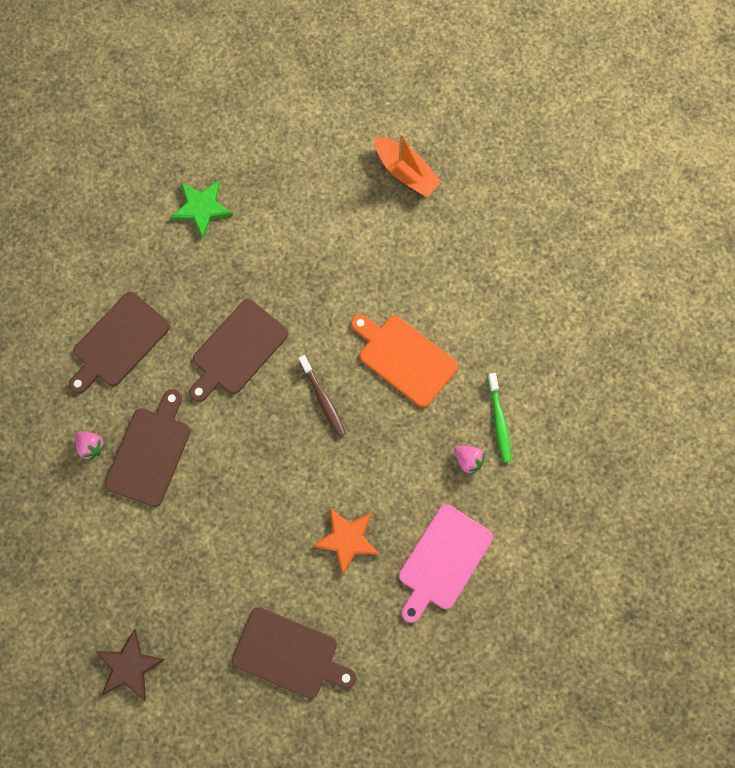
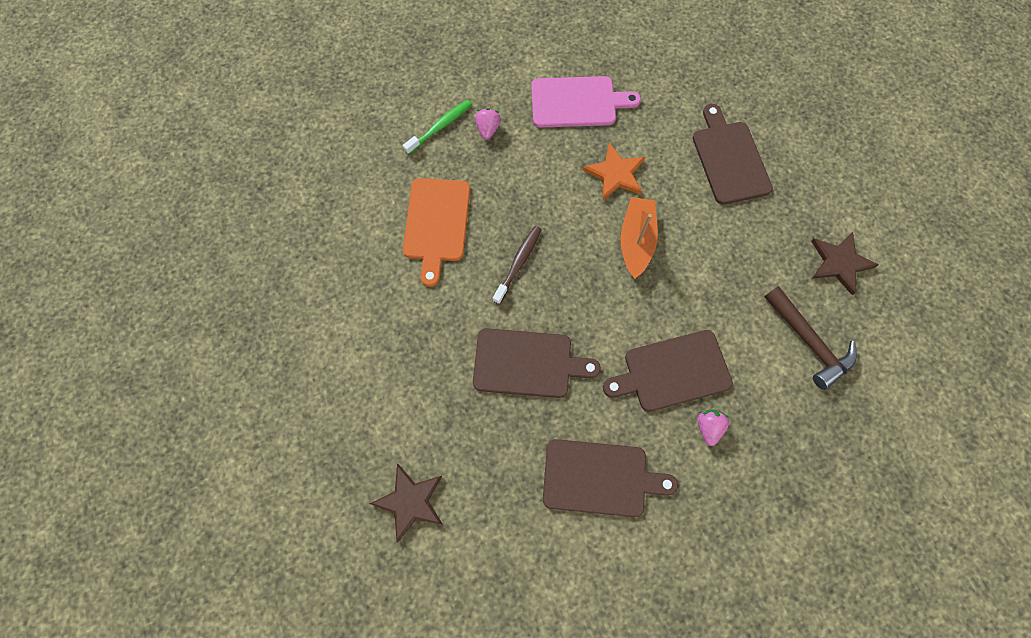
camera: 125 degrees left, 5 degrees down
(89, 579) = (809, 342): none -> brown hammer
(201, 208) = (410, 501): green star -> brown star
(406, 172) = (252, 333): orange boat -> orange boat (636, 241)

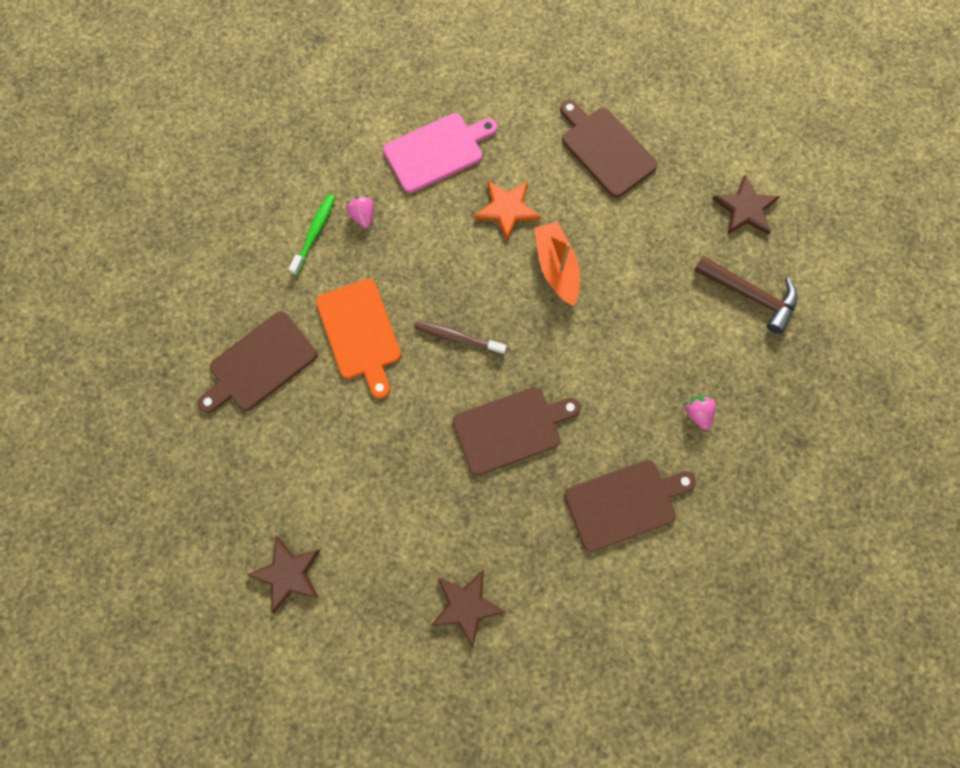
camera: 25 degrees left, 5 degrees up
(272, 398) = (288, 573): none -> brown star
(518, 263) = (457, 337): brown toothbrush -> brown toothbrush turned 75 degrees counterclockwise
(672, 372) = (644, 377): brown cutting board -> brown cutting board (260, 364)

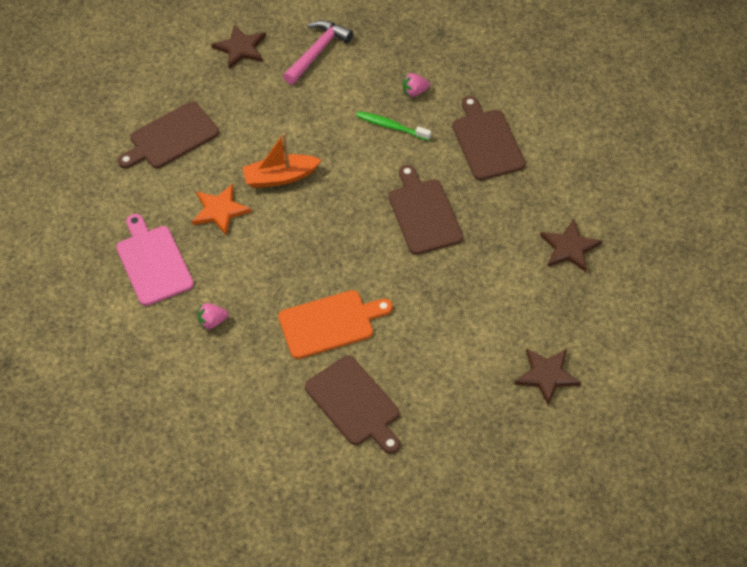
camera: 85 degrees left, 20 degrees down
(315, 233) = (225, 361): green toothbrush -> green toothbrush (391, 126)
(457, 337) = (339, 250): brown toothbrush -> none
(750, 295) = (317, 52): brown hammer -> pink hammer

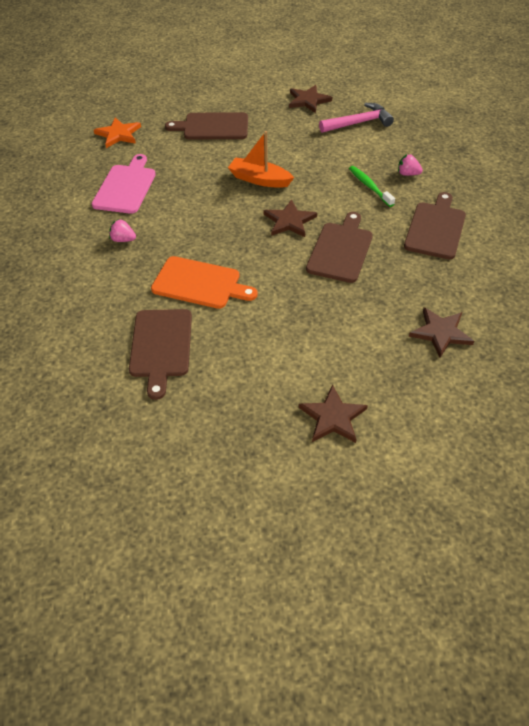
camera: 35 degrees right, 5 degrees down
(220, 210) = (199, 179): orange star -> orange star (118, 134)
(351, 209) = (289, 221): none -> brown star

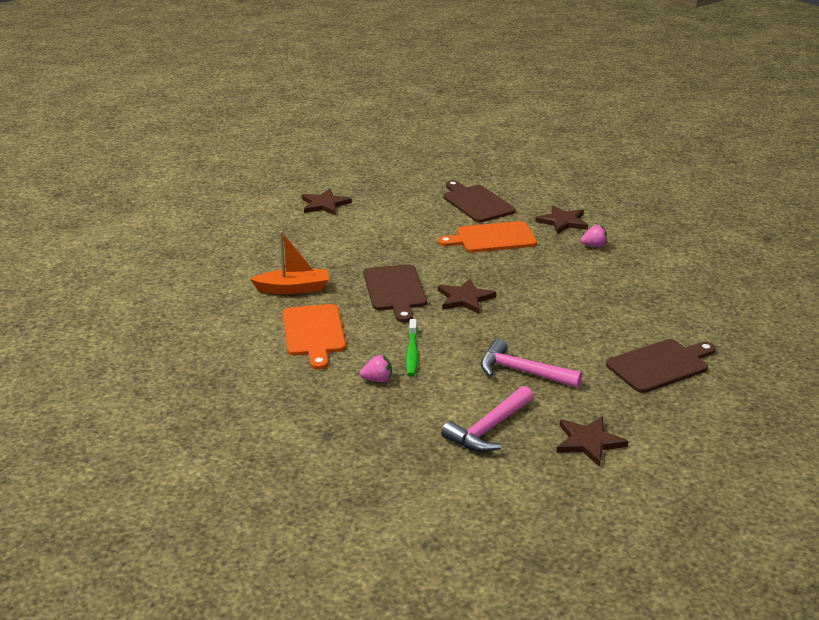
camera: 150 degrees right, 20 degrees down
(118, 134) = (747, 324): orange star -> none
(125, 187) = (656, 281): pink cutting board -> none
(259, 179) = (535, 325): orange boat -> orange boat (293, 289)
(304, 149) = (522, 372): none -> pink hammer
(369, 186) = (411, 353): green toothbrush -> green toothbrush turned 60 degrees clockwise
(435, 228) = (313, 333): brown cutting board -> orange cutting board
(441, 333) = (270, 261): brown star -> brown star (563, 222)

